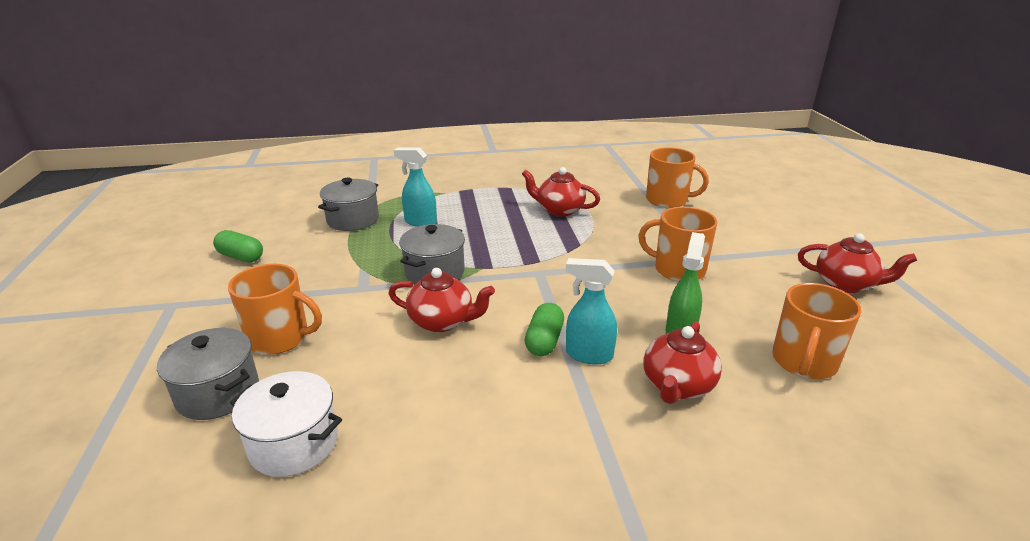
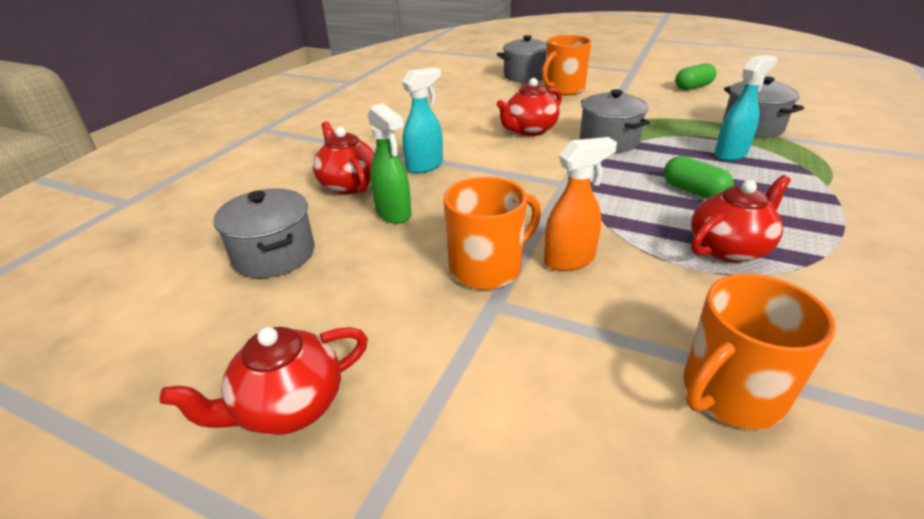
camera: 125 degrees right, 5 degrees up
(294, 444) = (465, 86): white pot -> none
(544, 341) = (462, 156): green capsule -> green capsule (693, 191)
(632, 248) = (570, 260): none -> orange spray bottle
(803, 362) = (274, 255): orange mug -> grey pot

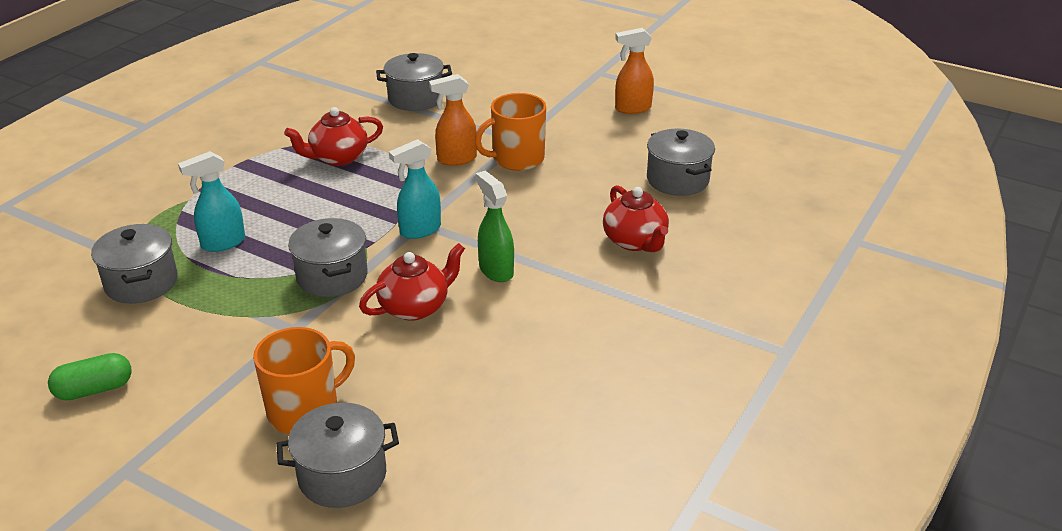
camera: 175 degrees left, 0 degrees up
(288, 406) = (632, 108): red teapot -> orange spray bottle
(393, 214) = (587, 206): green spray bottle -> green spray bottle (496, 270)
(425, 166) = (556, 259): turquoise spray bottle -> turquoise spray bottle (420, 230)
(693, 191) = (311, 203): green capsule -> none
(730, 393) = (415, 98): orange mug -> grey pot

